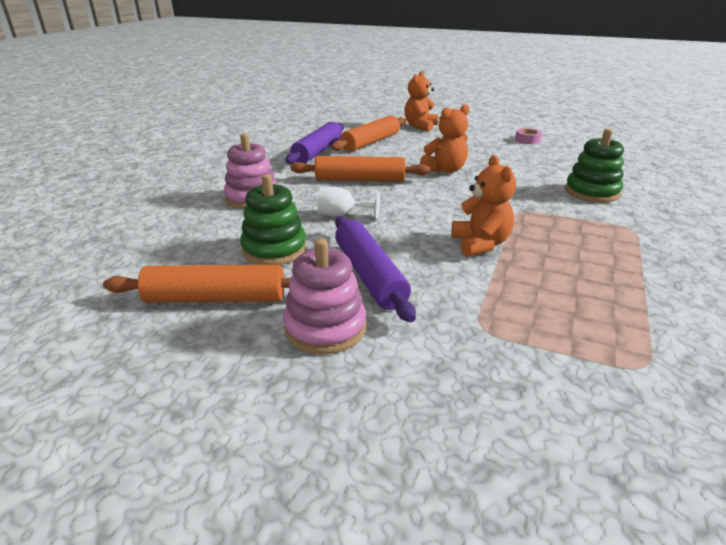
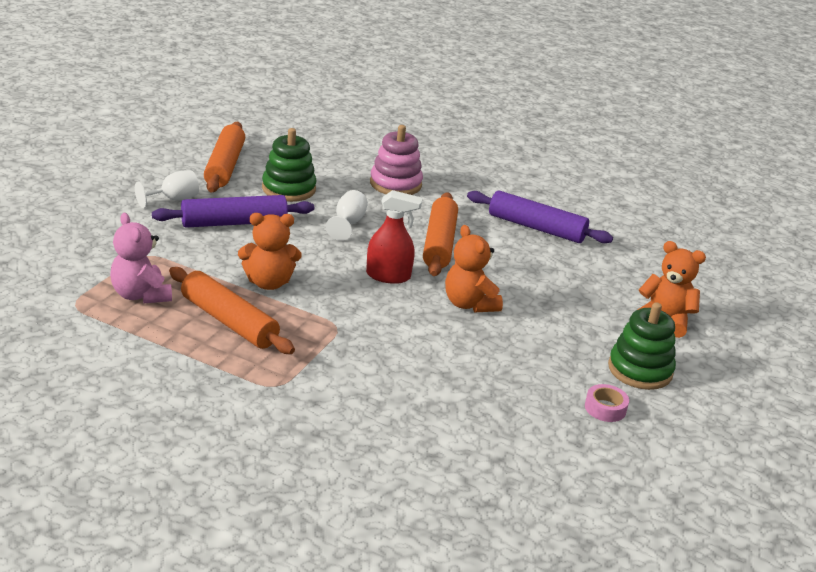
camera: 90 degrees right, 0 degrees up
(325, 328) = (173, 199): pink stacking toy -> white goblet
(371, 142) = (577, 268): orange rolling pin -> orange rolling pin (229, 321)
(426, 195) = (388, 276): none -> red spray bottle
(573, 317) = (140, 295): none -> pink teddy bear
(591, 192) = (381, 395): green stacking toy -> green stacking toy (640, 370)

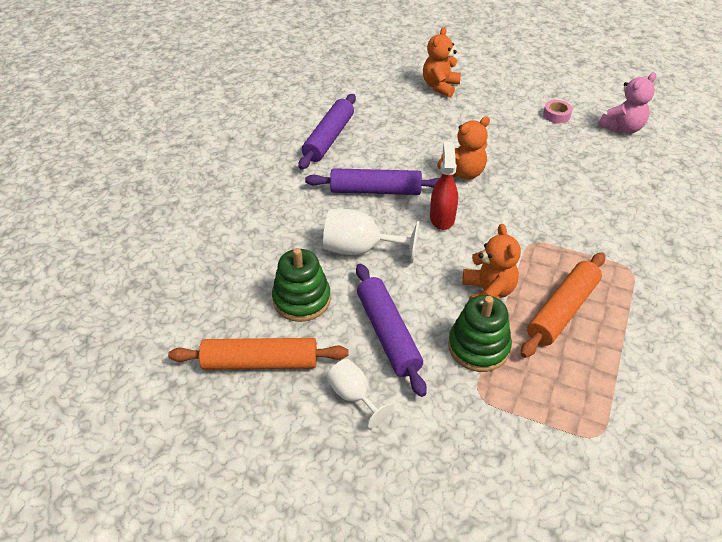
camera: 90 degrees left, 15 degrees up
(140, 295) = (554, 384): pink teddy bear -> pink teddy bear (622, 128)
(348, 223) = (360, 249): white goblet -> white goblet, size x1.60
(395, 184) = (270, 222): pink stacking toy -> none
(439, 243) = (375, 190): orange rolling pin -> purple rolling pin
(640, 370) = (505, 100): green stacking toy -> green stacking toy (478, 347)

